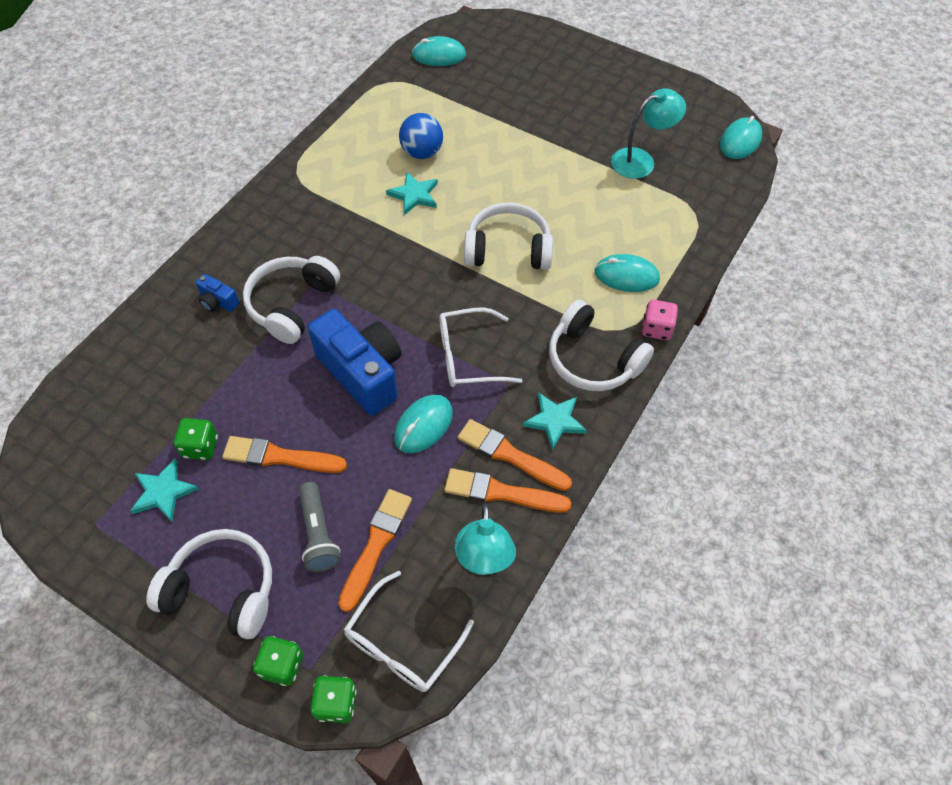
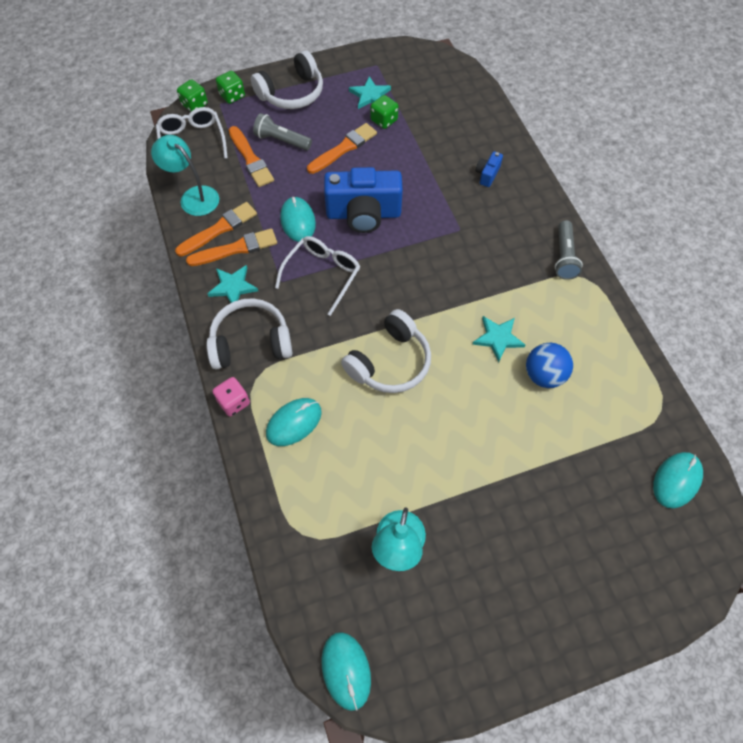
camera: 130 degrees right, 5 degrees up
(218, 302) = (487, 174): blue camera -> blue camera turned 45 degrees counterclockwise
(283, 195) = (564, 257): none -> grey flashlight
(292, 304) = (451, 209): white headphones -> none

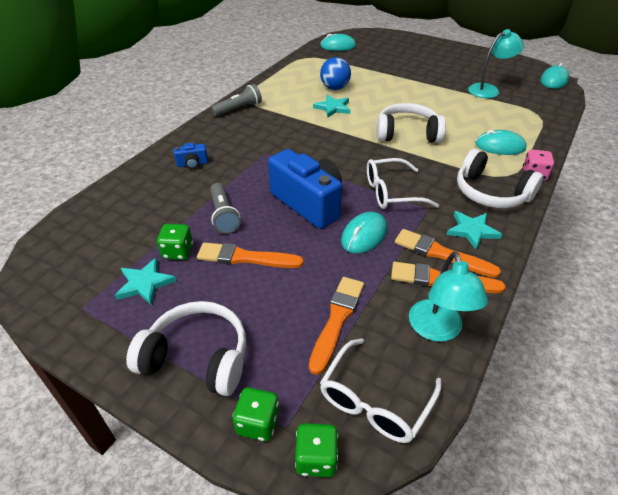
camera: 130 degrees left, 20 degrees down
(282, 140) = (283, 312): grey flashlight -> grey flashlight (223, 215)

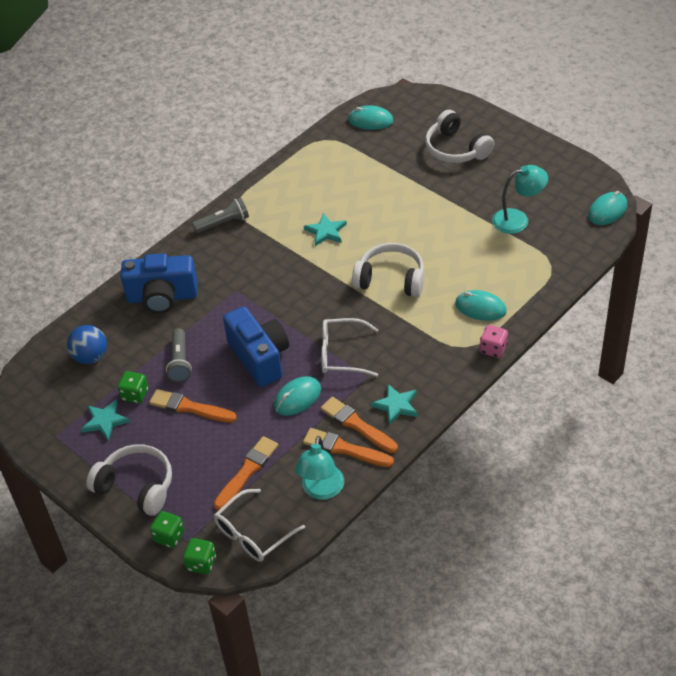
camera: 15 degrees right, 5 degrees up
(192, 164) = (162, 297): blue camera -> blue camera, size x2.29
(334, 88) = (339, 199): blue ball -> blue ball (90, 357)
(490, 193) = (437, 366): white headphones -> white headphones (456, 149)

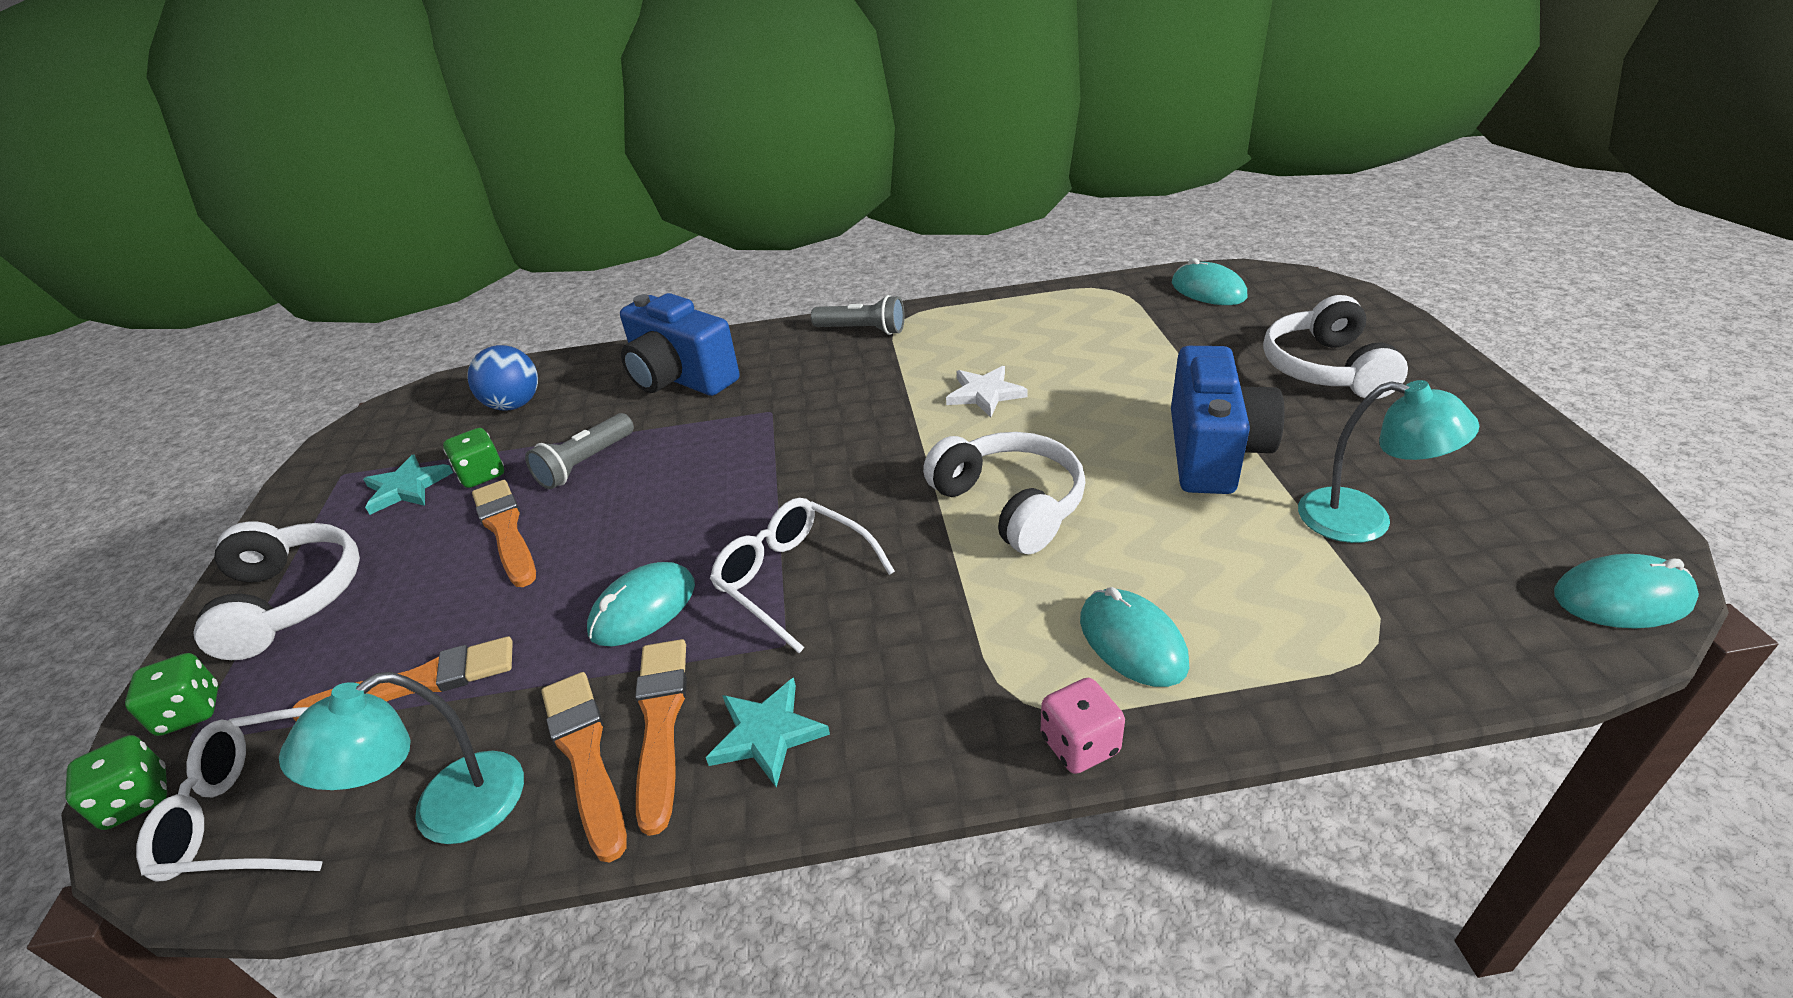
camera: 40 degrees right, 10 degrees down
(260, 357) = (679, 514): blue camera -> blue camera (1213, 452)
(297, 398) = (643, 608): turquoise mouse -> turquoise mouse turned 45 degrees counterclockwise
(326, 231) = (985, 394): turquoise star -> white star

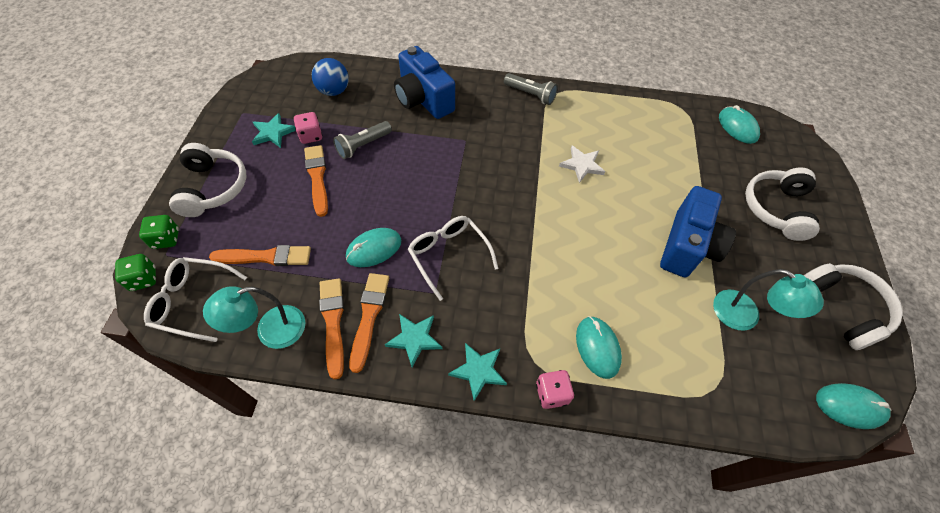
camera: 10 degrees right, 20 degrees up
(482, 475) = (311, 136): green dice -> pink dice
(917, 750) = (478, 371): none -> turquoise star
(1010, 504) = (569, 245): white headphones -> white headphones (843, 308)

